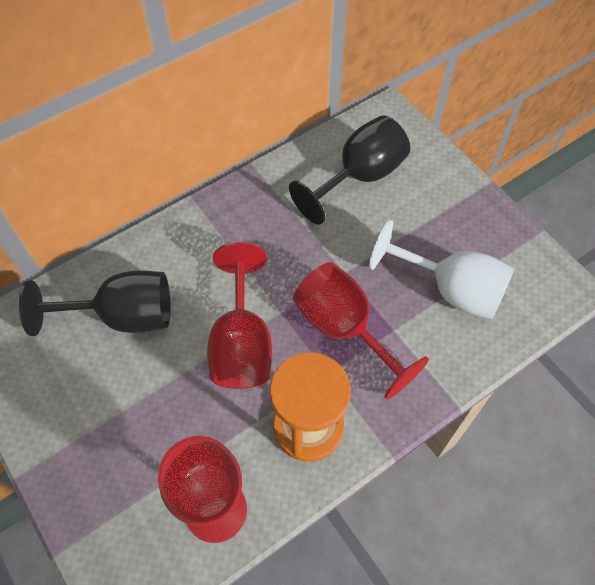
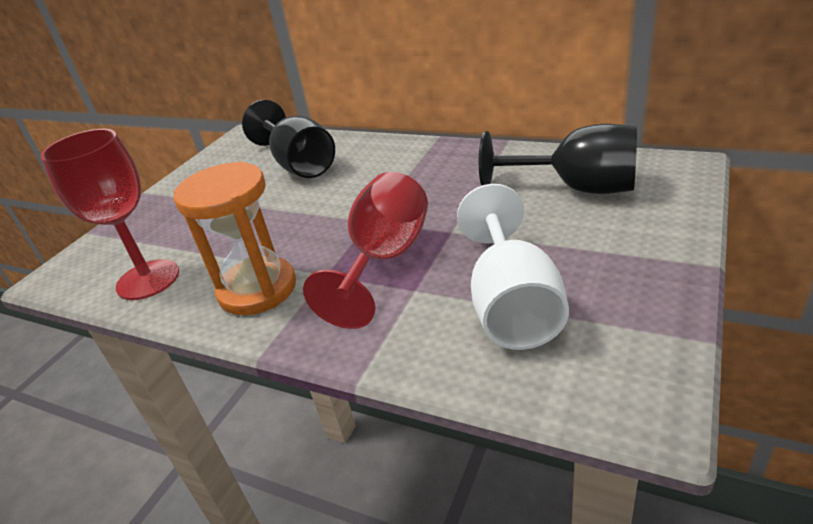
camera: 65 degrees right, 25 degrees down
(242, 344) = (318, 218): red goblet -> none

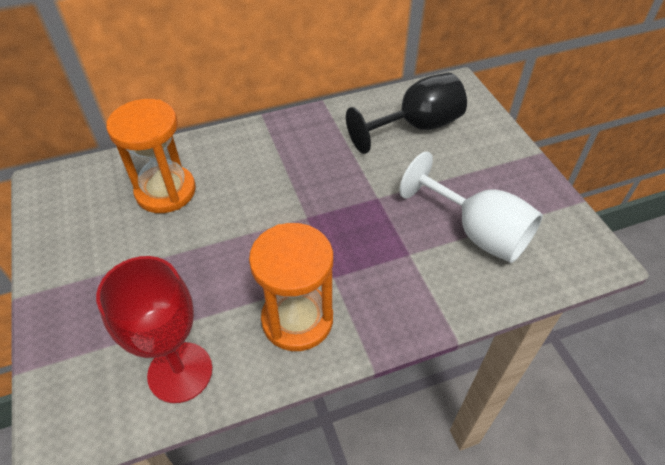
camera: 50 degrees left, 15 degrees up
(299, 165) = (166, 191): black goblet -> orange hourglass
(384, 260) = (361, 243): red goblet -> none

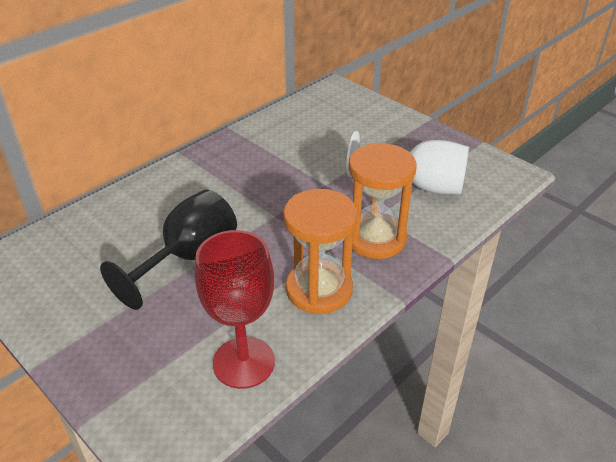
camera: 25 degrees left, 10 degrees down
(166, 191) = (128, 235): orange hourglass -> orange hourglass (375, 238)
(416, 127) = (322, 126): black goblet -> black goblet (188, 258)

